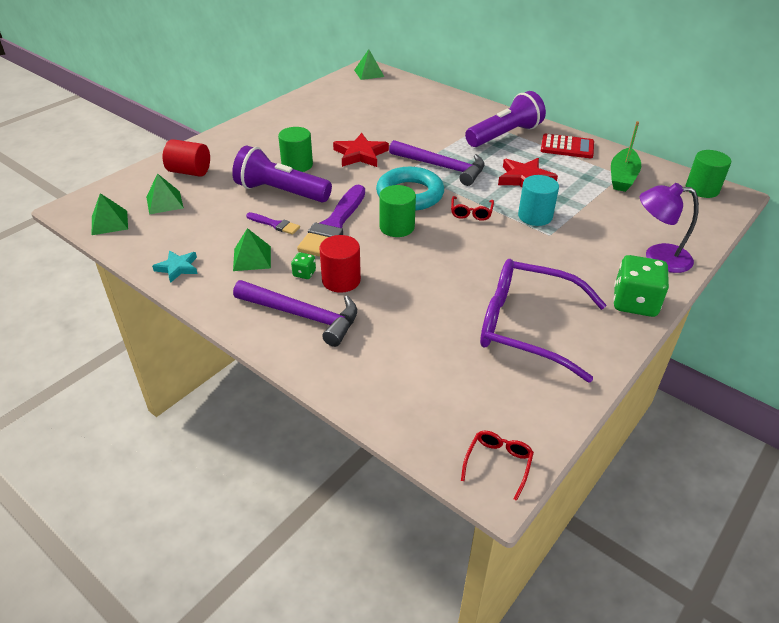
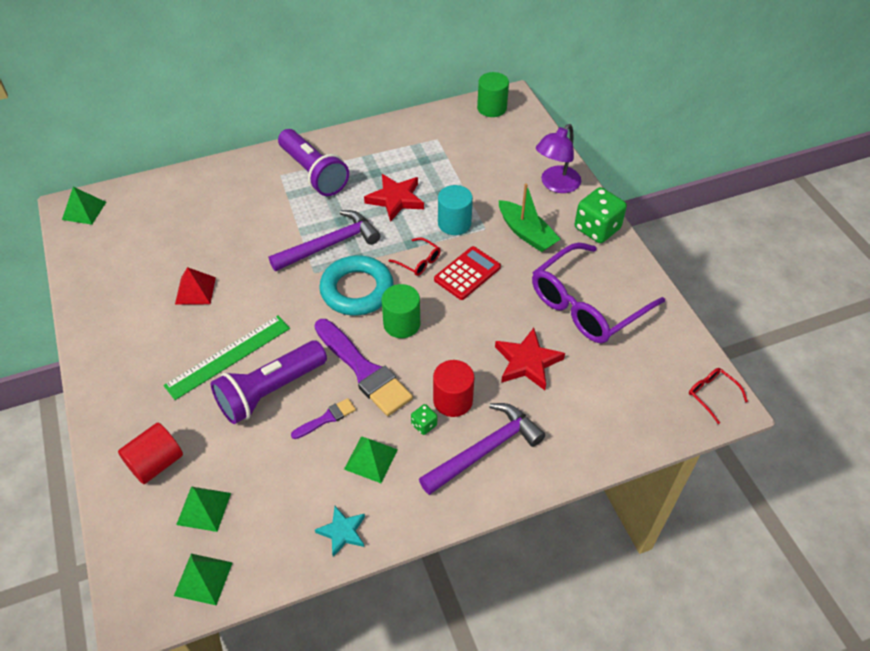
camera: 60 degrees left, 10 degrees up
(297, 165) = (228, 356): green cylinder -> green ruler
(342, 132) = (195, 290): none -> red pyramid
(360, 154) = (253, 295): red star -> red star (527, 362)
(505, 135) = (313, 173): purple flashlight -> purple flashlight turned 150 degrees clockwise
(567, 147) = (369, 145): red calculator -> red calculator (467, 273)
(622, 177) = (441, 140): green boat -> green boat (526, 233)

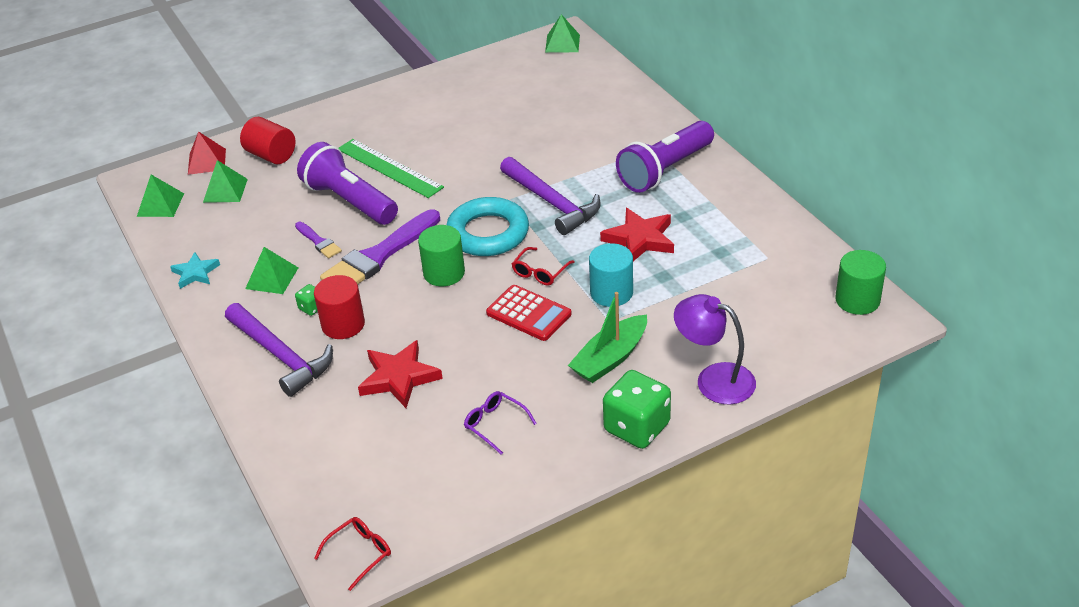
camera: 85 degrees right, 10 degrees down
(195, 290) = (469, 131): red pyramid -> red pyramid (206, 161)
(587, 305) = (495, 424): purple glasses -> purple glasses, size x0.41

